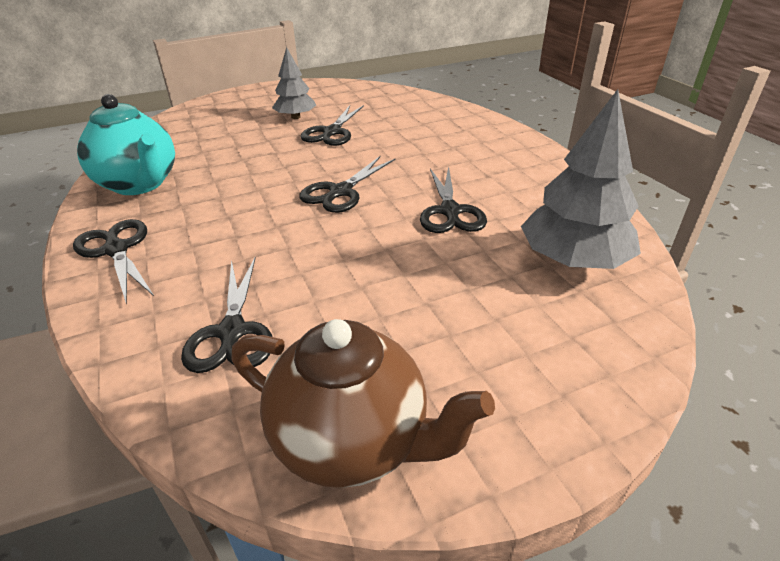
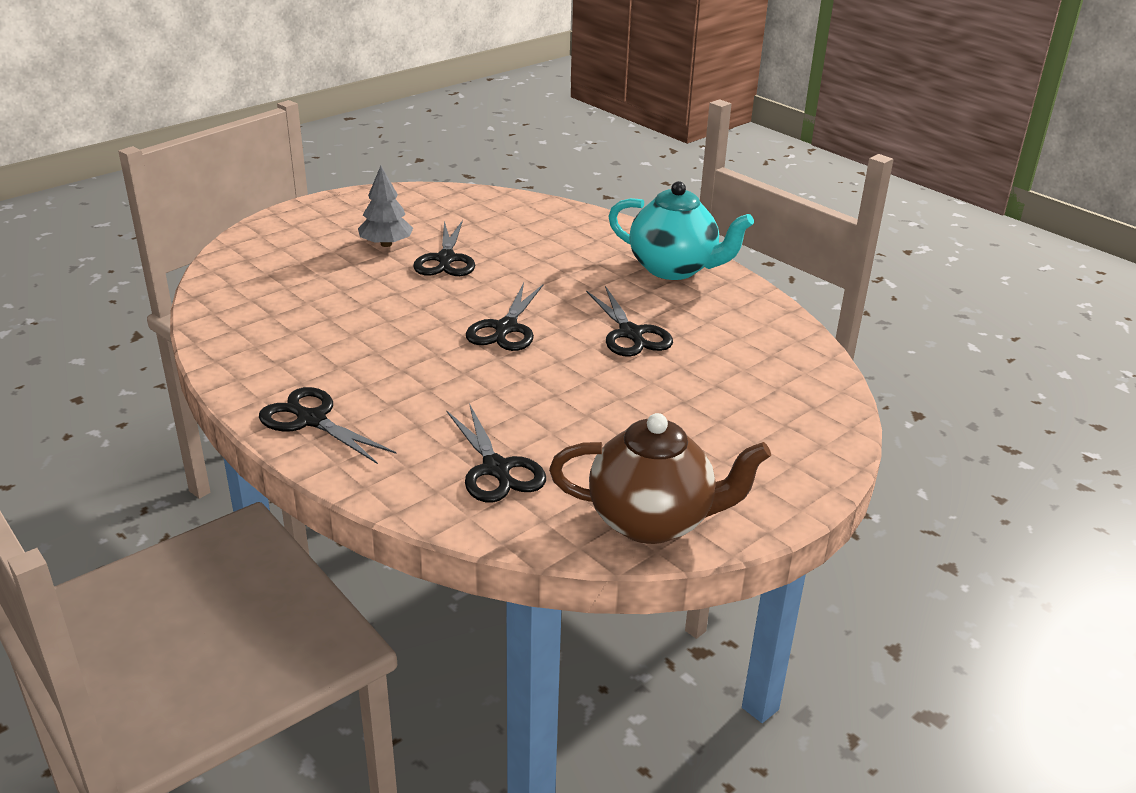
camera: 20 degrees left, 5 degrees down
(140, 184) = (266, 350): turquoise teapot -> turquoise teapot (674, 269)
(573, 260) = (763, 363): grey tree -> none

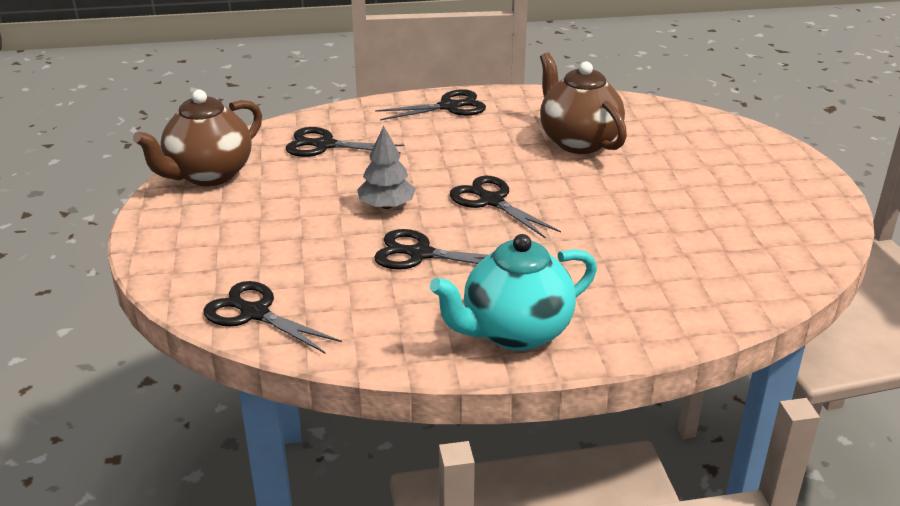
camera: 125 degrees right, 0 degrees up
(337, 317) = (578, 142): none -> brown teapot
(386, 244) = (702, 192): grey tree -> grey tree (386, 206)
(446, 259) = (645, 211): black scissors -> black scissors (254, 313)

